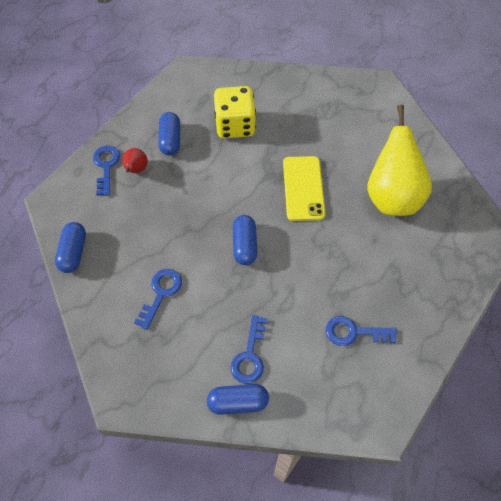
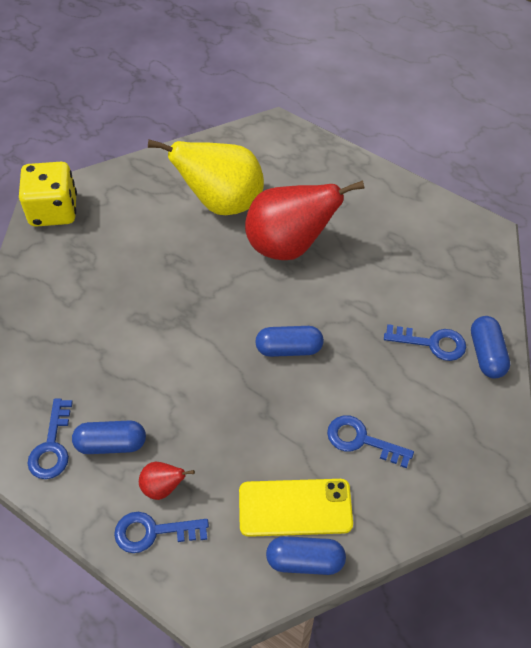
camera: 90 degrees left, 5 degrees down
(235, 125) = (94, 361): yellow dice -> yellow dice (53, 211)
(303, 188) = (205, 286): yellow phone -> yellow phone (295, 507)
(349, 247) = (289, 246): none -> red pear
(354, 332) = (393, 248): blue key -> blue key (52, 446)

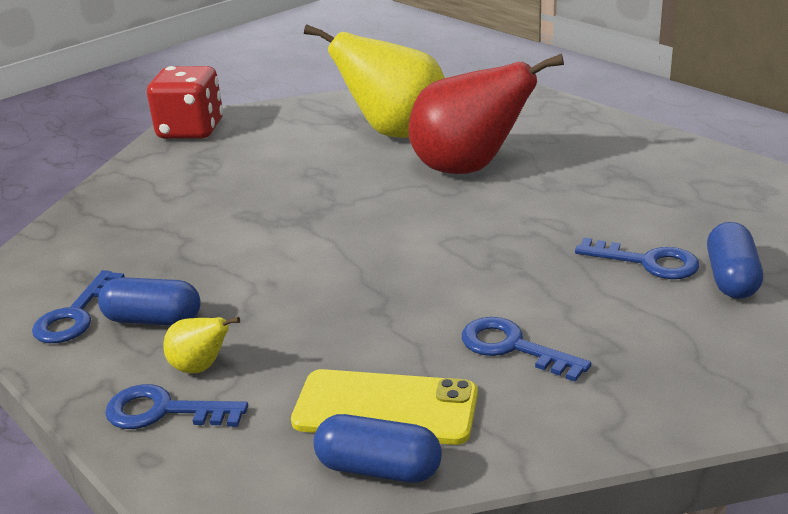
camera: 15 degrees right, 25 degrees down
(53, 211) = (191, 130): yellow dice -> red dice
(163, 487) = (201, 368): red pear -> yellow pear
(289, 348) = (435, 253): blue capsule -> none

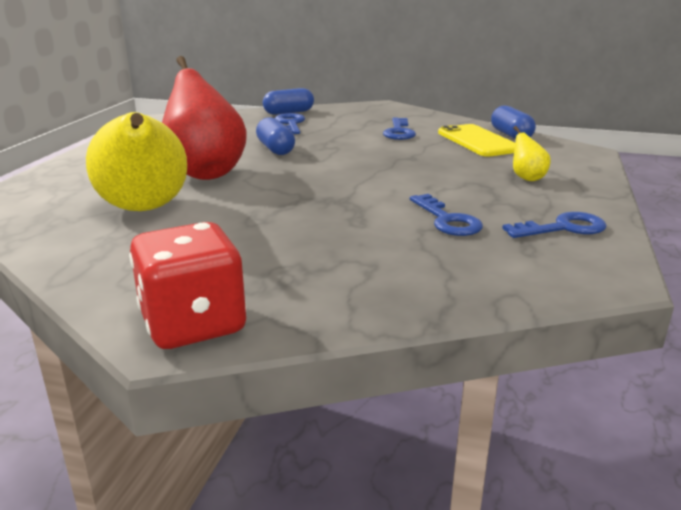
camera: 125 degrees left, 5 degrees down
(153, 320) = (519, 203): blue capsule -> blue capsule (275, 149)
(164, 411) = (567, 175): blue key -> blue key (447, 220)

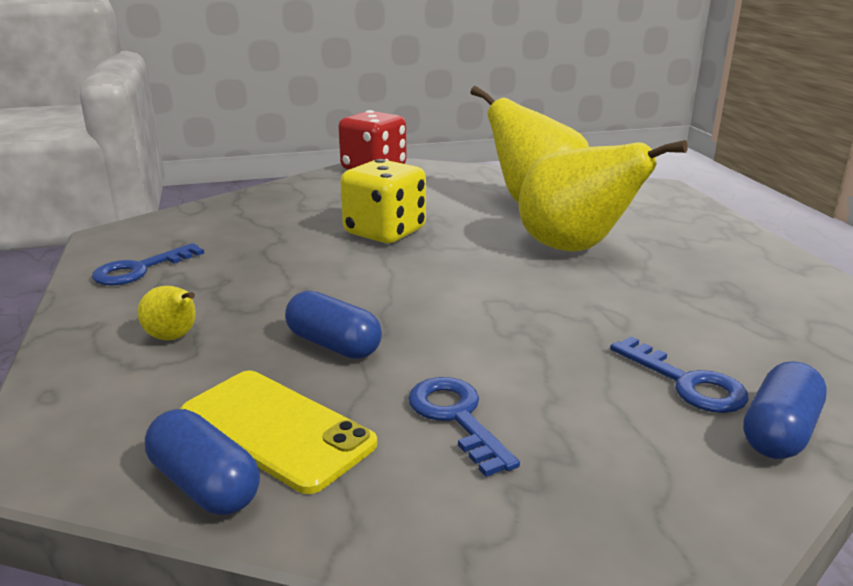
camera: 150 degrees right, 0 degrees up
(205, 173) = (575, 249): red pear -> yellow pear
(275, 149) = (578, 305): blue capsule -> blue capsule (333, 345)
(320, 216) = (385, 232): none -> yellow dice
(447, 220) = (262, 253): blue key -> none

